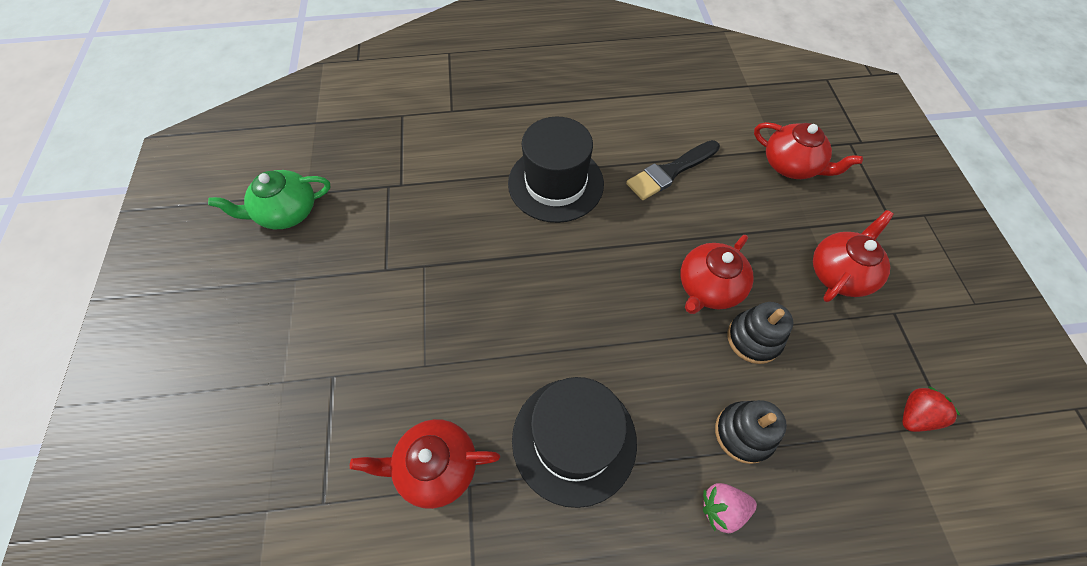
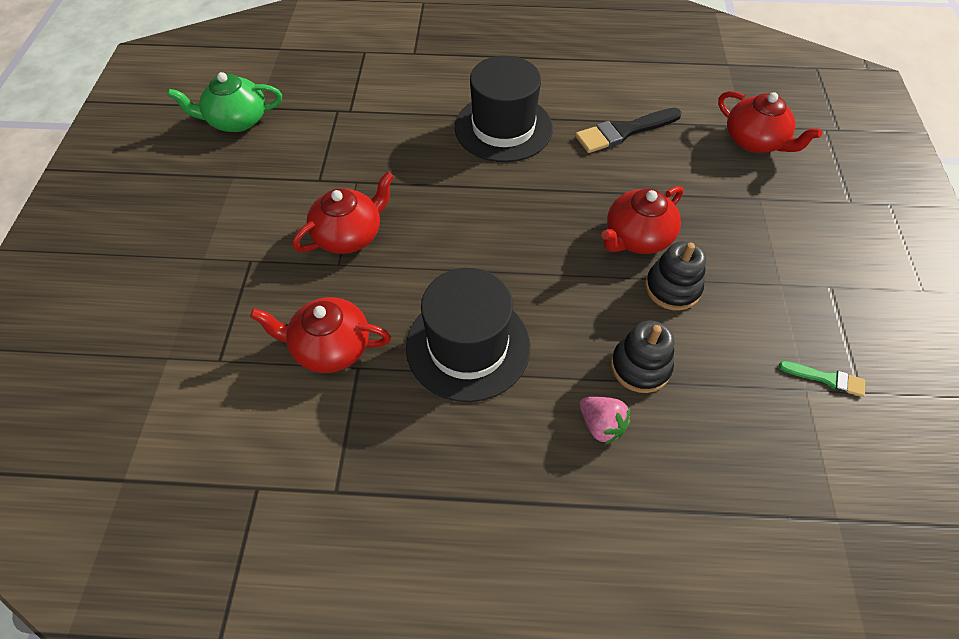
camera: 10 degrees right, 5 degrees down
(722, 508) = (601, 425): pink strawberry -> pink strawberry turned 135 degrees counterclockwise
(839, 273) = (780, 243): red teapot -> red teapot (349, 235)
(915, 415) = (826, 379): red strawberry -> green brush

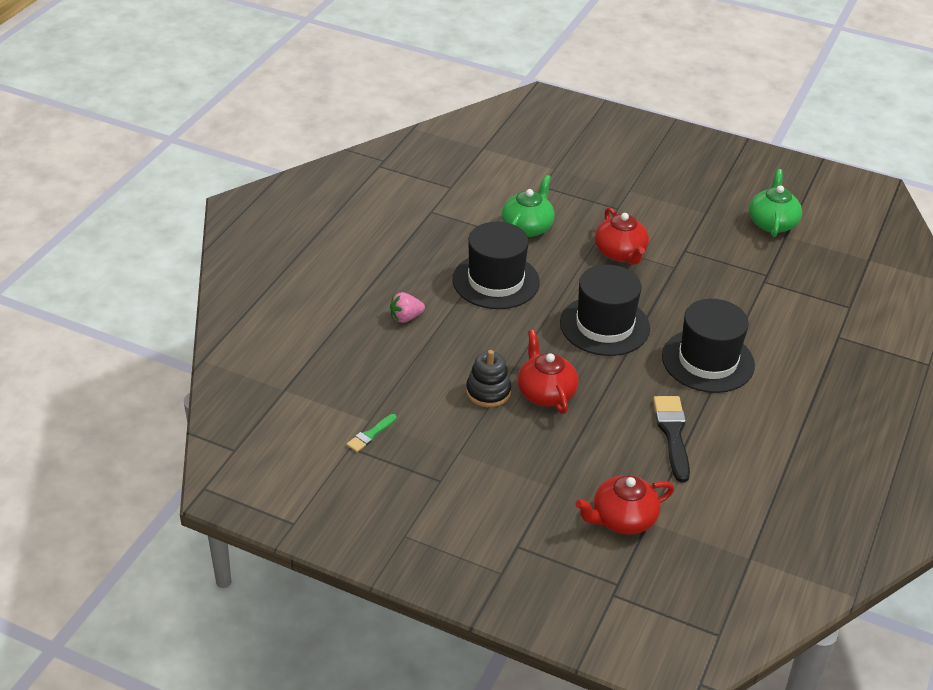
camera: 110 degrees right, 15 degrees down
(330, 347) = (527, 227): red teapot -> green teapot
(495, 216) = (604, 325): none -> black hat
(640, 366) = (435, 350): black stacking toy -> none

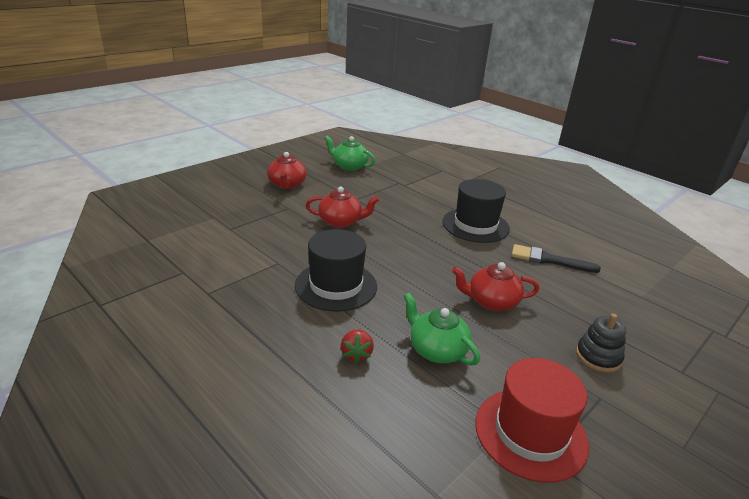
camera: 70 degrees left, 10 degrees down
(370, 435) = (530, 433): green brush -> red hat
(405, 317) = (356, 354): pink strawberry -> red strawberry
(488, 392) = (482, 332): black stacking toy -> black stacking toy (598, 357)
(527, 227) = (276, 250): green teapot -> green teapot (437, 350)
(604, 325) = (421, 252): black hat -> none
(622, 519) = (641, 307): red teapot -> red teapot (287, 185)

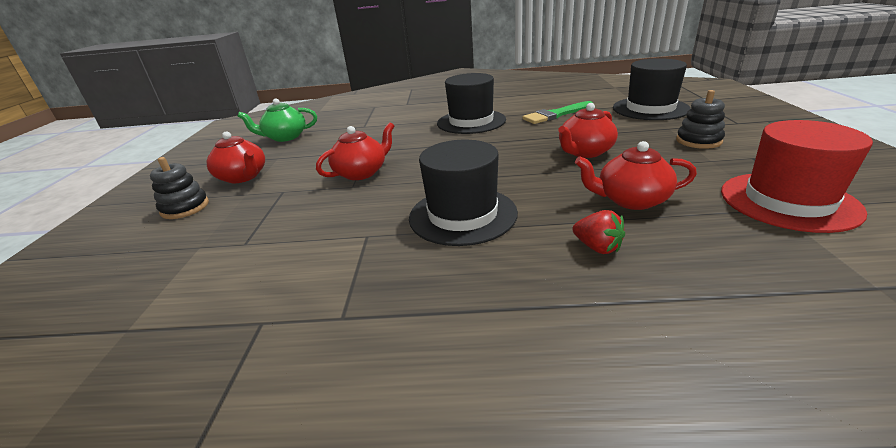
camera: 40 degrees left, 0 degrees up
(239, 189) = (185, 208): none -> black stacking toy
(437, 350) = (630, 200): green teapot -> red teapot
(548, 260) = (556, 115): black brush -> green brush
(641, 307) = (650, 108): none -> black hat

